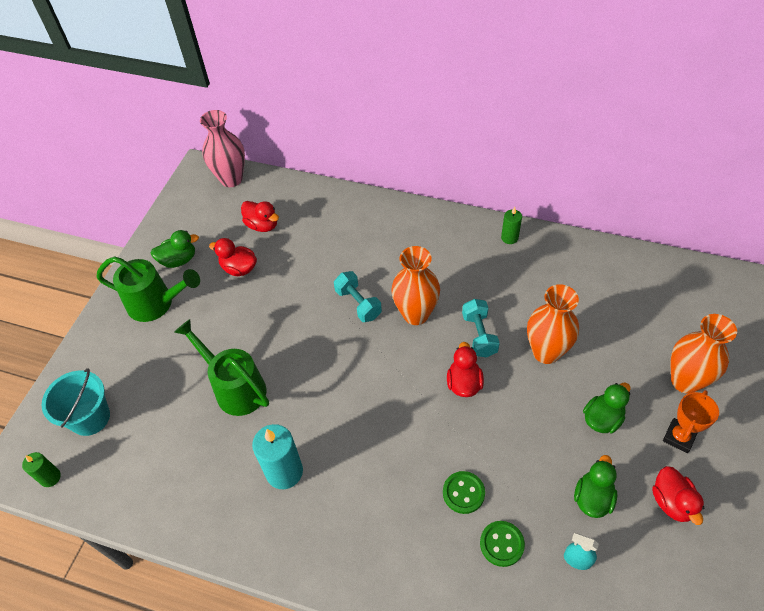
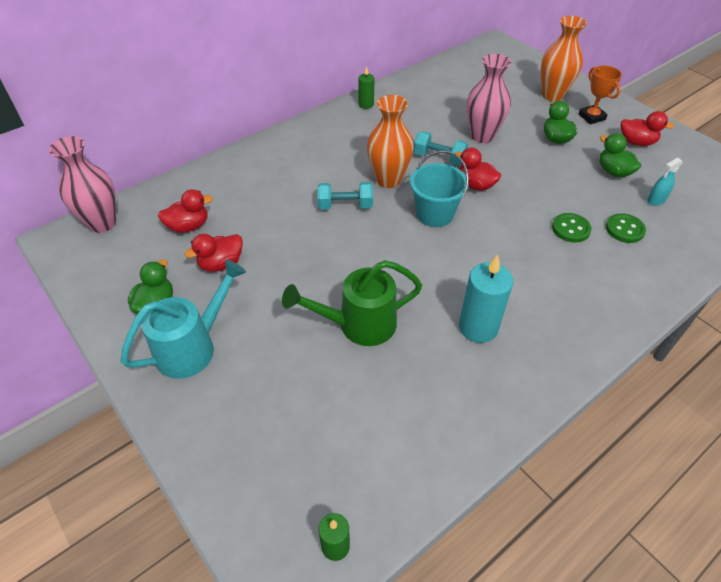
camera: 60 degrees left, 5 degrees down
(90, 417) = (286, 470): turquoise bucket -> turquoise bucket (434, 214)
(156, 304) = (193, 347): green watering can -> turquoise watering can
(546, 352) = (482, 136): orange vase -> pink vase

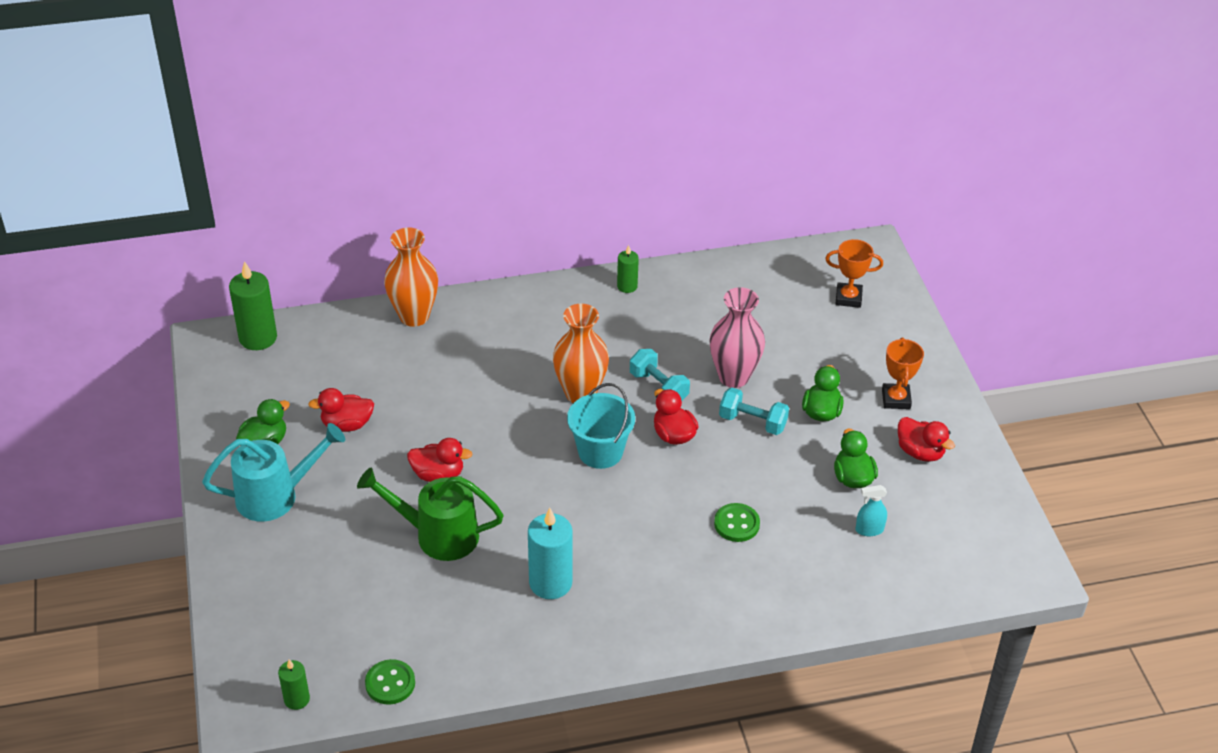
camera: 25 degrees right, 5 degrees down
(102, 223) = (258, 338): pink vase -> green candle
(188, 226) = (338, 372): red duck -> red duck (438, 474)
(345, 206) = (512, 407): turquoise dumbbell -> turquoise dumbbell (752, 422)
(509, 71) = (848, 298): none -> orange trophy
(552, 95) = (874, 351): orange vase -> orange vase (414, 316)
(624, 229) = (798, 547): green button -> green button (390, 683)

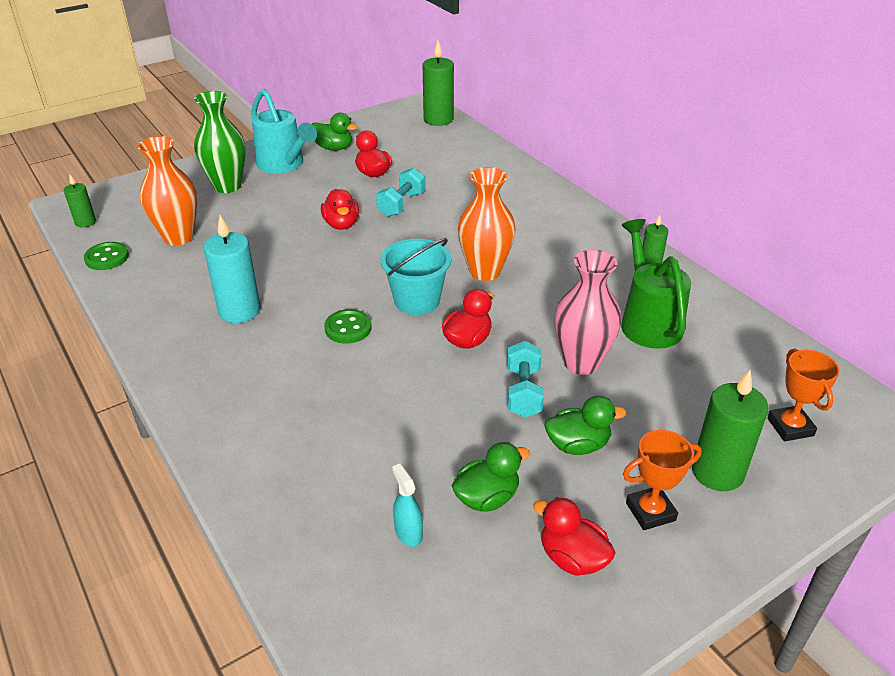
camera: 70 degrees right, 5 degrees down
(294, 555) = (227, 186): none -> green vase
(414, 316) = (513, 171): orange vase -> orange vase (178, 237)
(437, 535) = (273, 240): green watering can -> green watering can (648, 321)
(659, 387) = (527, 315): turquoise dumbbell -> turquoise dumbbell (401, 204)
(736, 524) = (365, 414): green button -> green button (348, 328)
(874, 352) = (717, 472): none -> green candle
(920, 452) = (572, 558): red duck -> red duck turned 105 degrees clockwise

